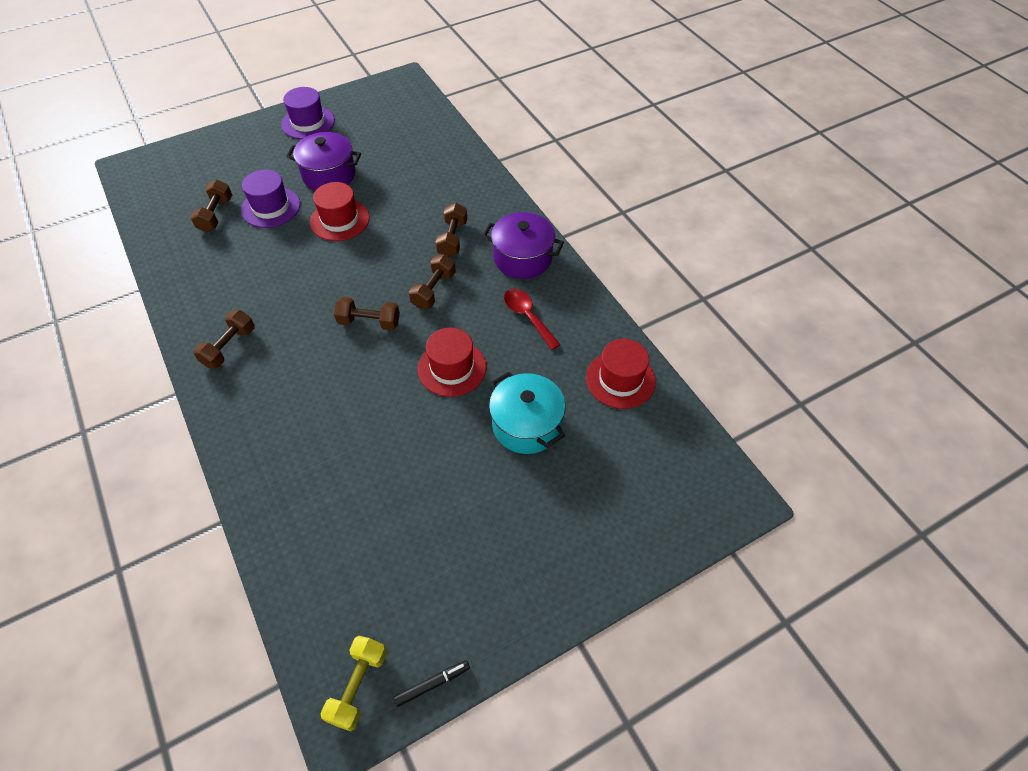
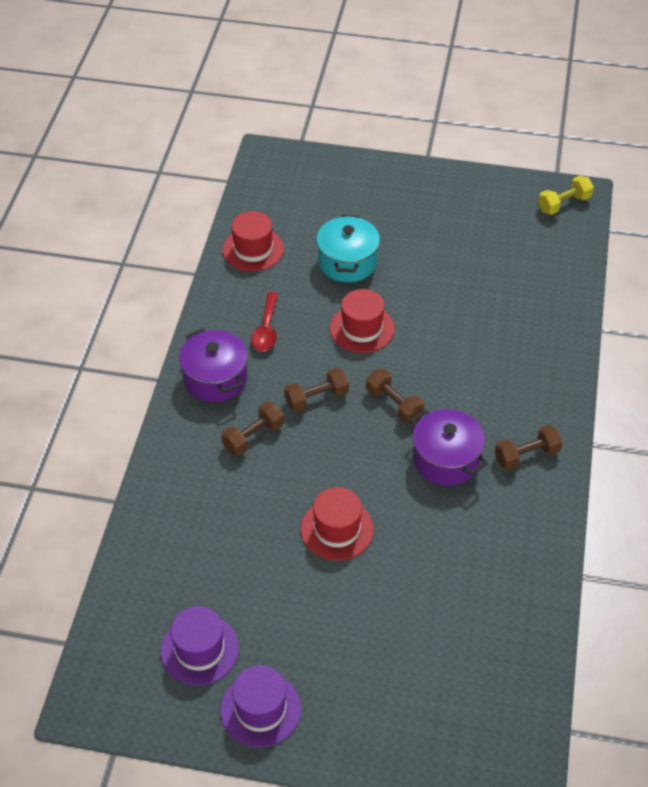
camera: 140 degrees left, 5 degrees down
(216, 215) = (457, 625): brown dumbbell -> none
(271, 207) = (393, 595): purple hat -> purple hat (199, 649)
(329, 175) = (301, 600): purple pot -> purple pot (446, 460)
(432, 684) = (522, 183): black marker -> none

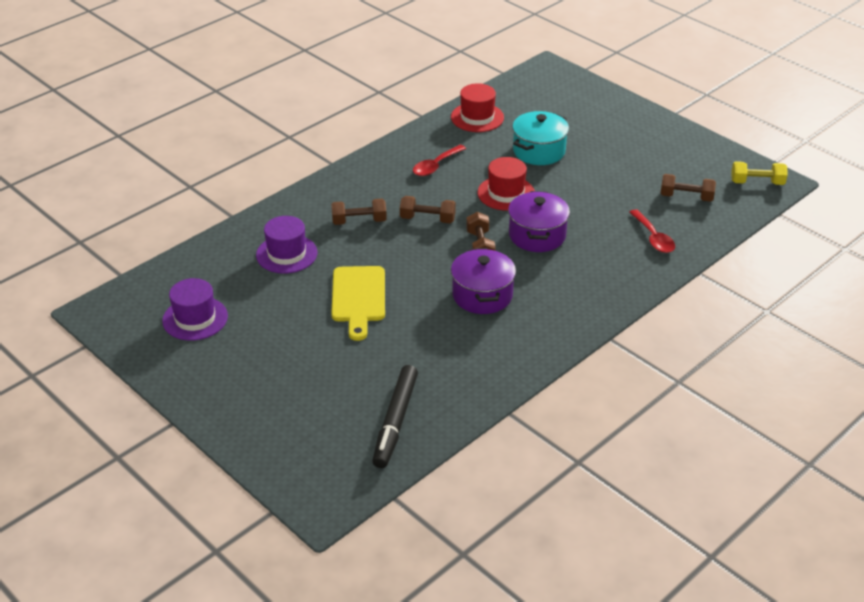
camera: 35 degrees right, 10 degrees down
(215, 378) = (369, 178): purple pot -> purple pot (537, 235)
(260, 709) = (197, 370): purple hat -> purple hat (286, 254)
(337, 529) = (358, 298): red hat -> yellow cutting board
(498, 649) = (395, 422): none -> black marker
(526, 455) = (547, 321): brown dumbbell -> brown dumbbell (686, 197)
(533, 311) = (653, 237): none -> red spoon

